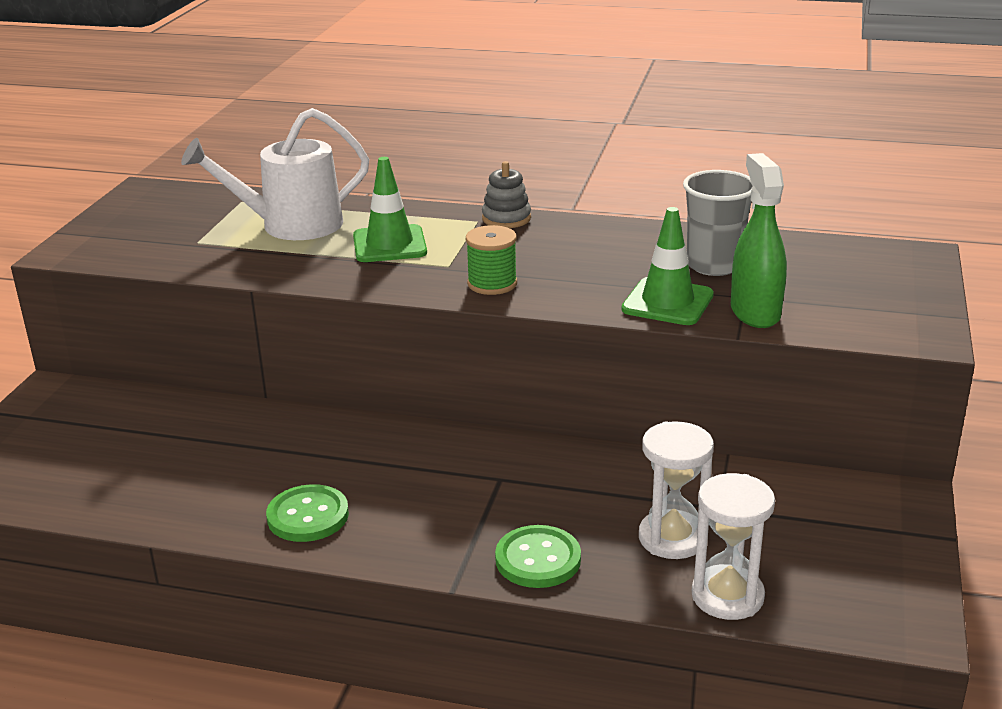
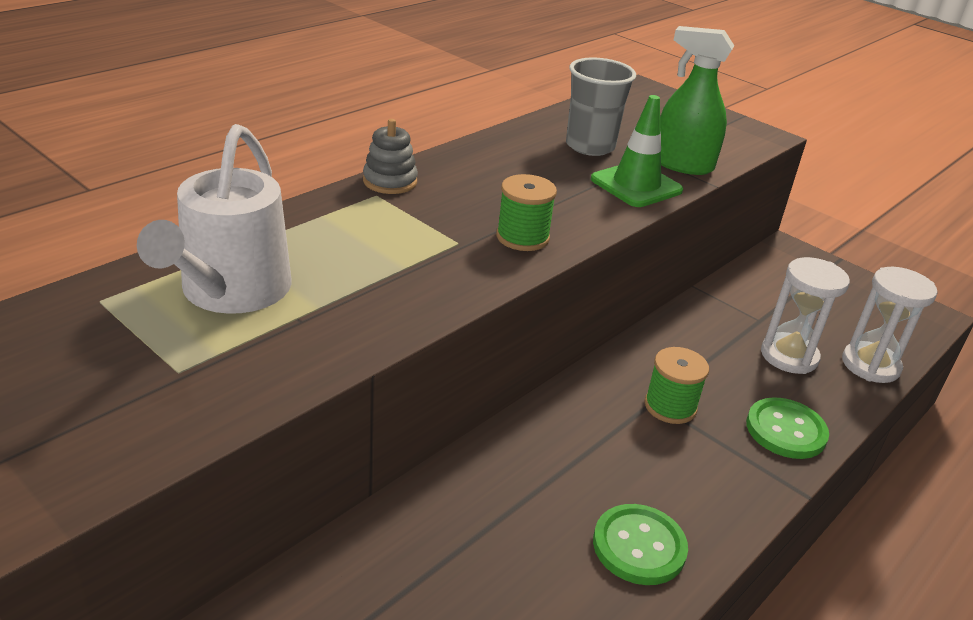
camera: 65 degrees left, 5 degrees up
(389, 244) = (368, 254): green traffic cone -> none
(501, 488) = (670, 406): none -> green spool

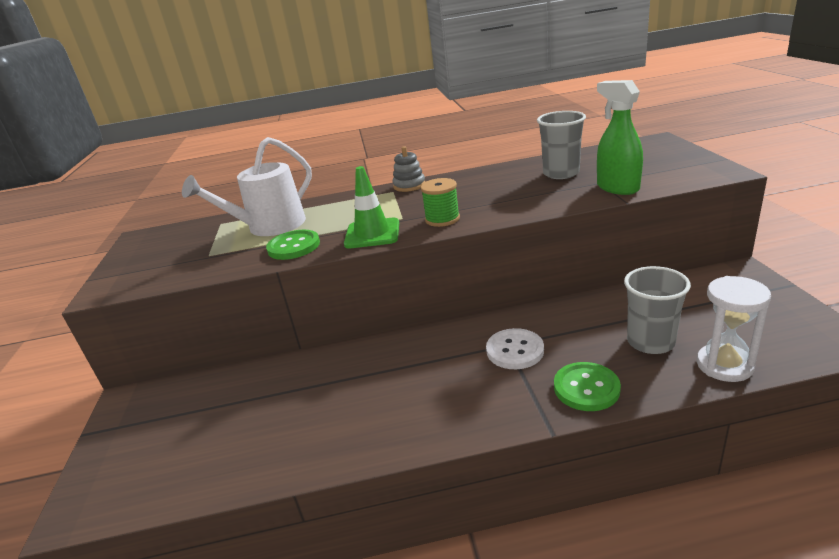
camera: 45 degrees right, 5 degrees down
(636, 185) = (561, 197): green traffic cone -> green traffic cone (372, 234)
(639, 546) = (400, 420): green button -> green button (294, 246)
(670, 406) = (515, 350): green spool -> white button
(789, 356) = (650, 342): white hourglass -> grey cup

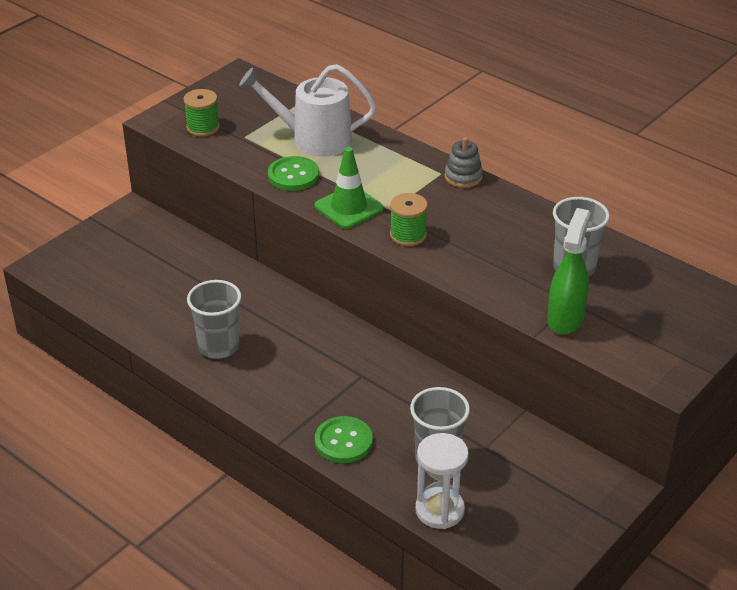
camera: 45 degrees right, 10 degrees up
(158, 271) = (203, 127): none -> green spool
(373, 418) = (218, 346): none -> grey cup
(515, 350) = (357, 383): white button -> none

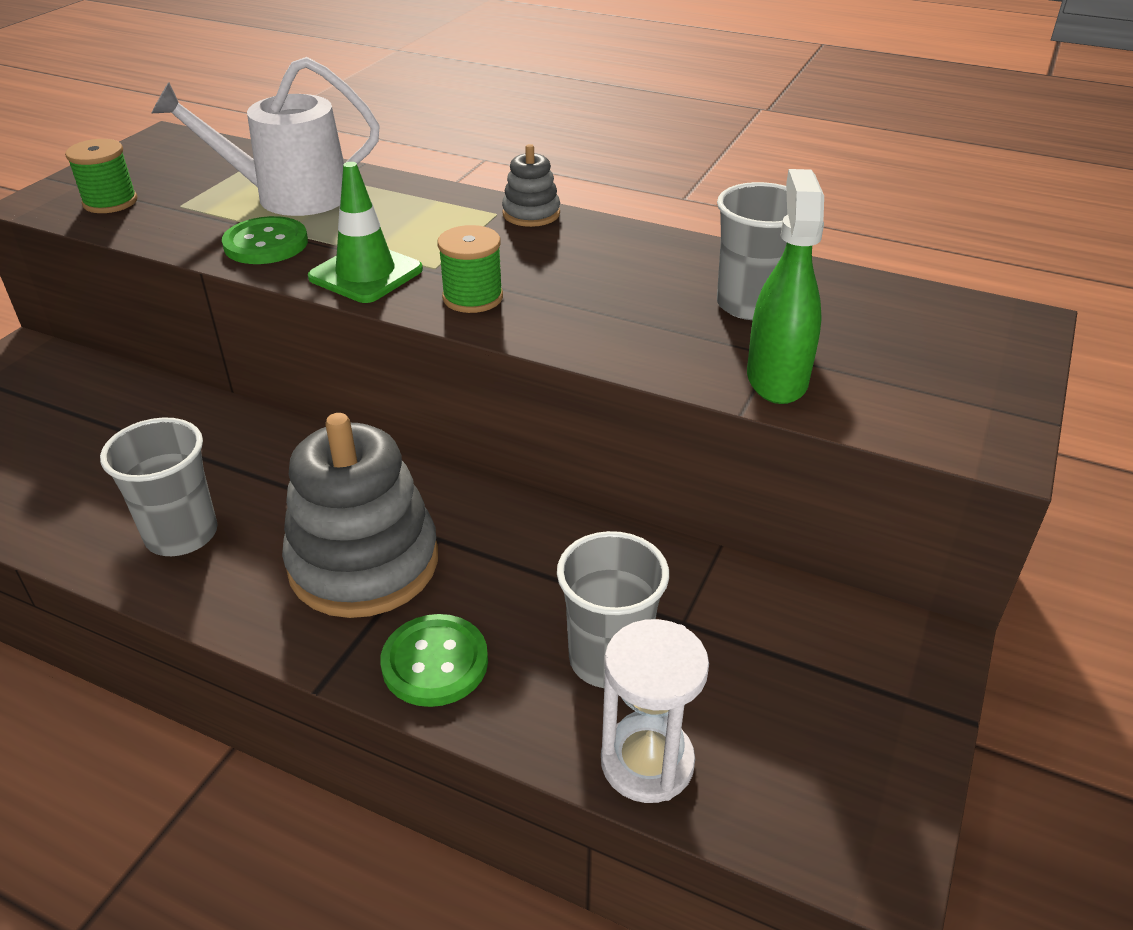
camera: 15 degrees left, 0 degrees up
(316, 381) = (364, 563): none -> grey stacking toy

